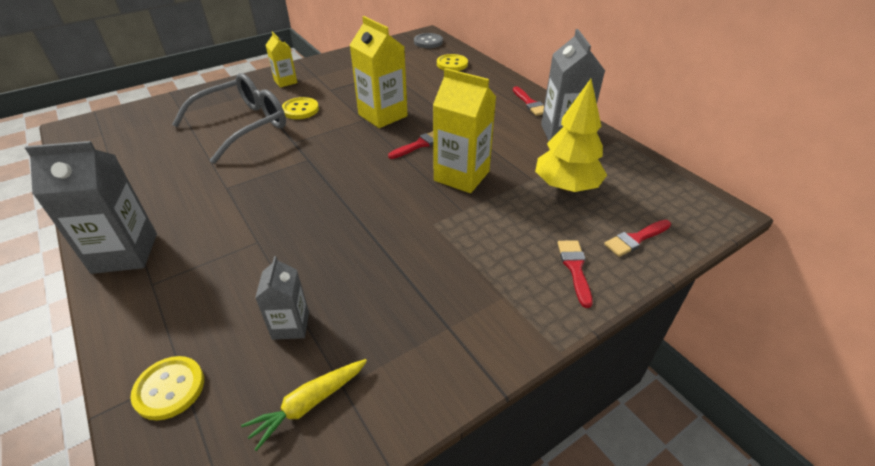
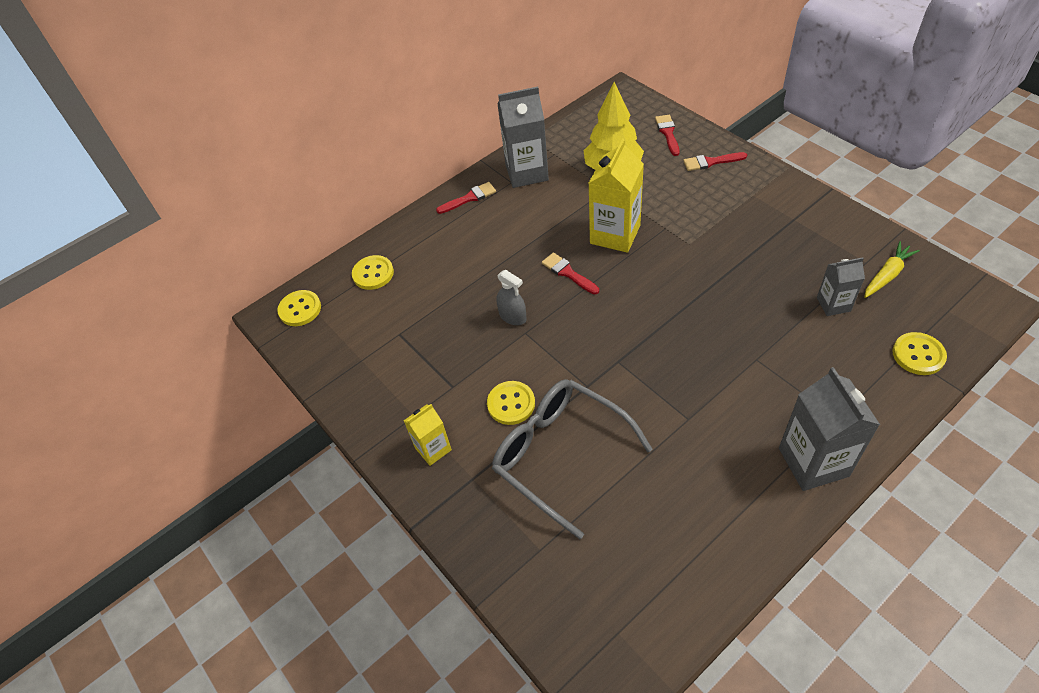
camera: 90 degrees left, 10 degrees up
(309, 404) = (887, 275): yellow carrot -> yellow carrot turned 90 degrees counterclockwise
(382, 115) = (512, 316): yellow carton -> grey spray bottle
(428, 42) = (300, 309): grey button -> yellow button
(635, 239) = (668, 133): red brush -> red brush turned 150 degrees counterclockwise

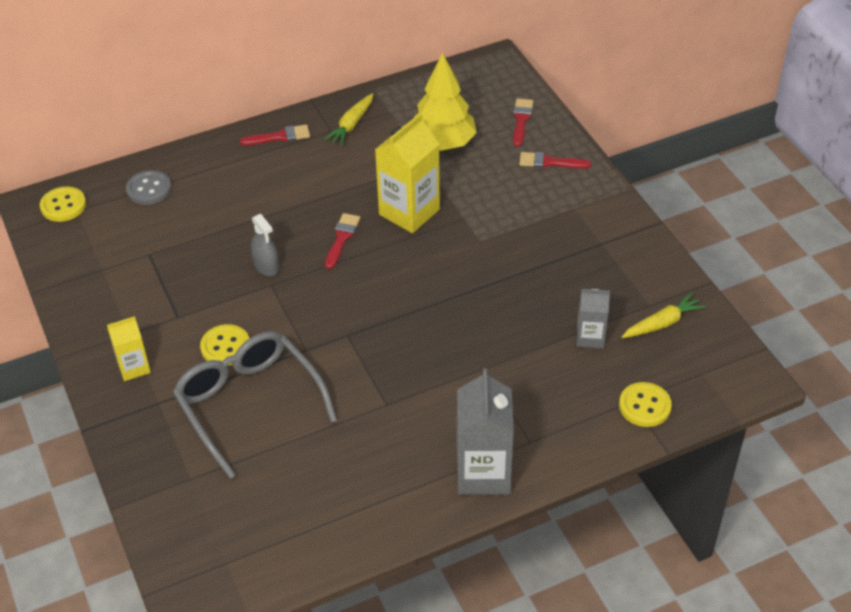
camera: 10 degrees right, 5 degrees down
(373, 274) = (149, 189): yellow button -> grey button
(526, 172) = (351, 124): grey carton -> yellow carrot
(568, 273) = (342, 238): red brush -> red brush turned 45 degrees clockwise

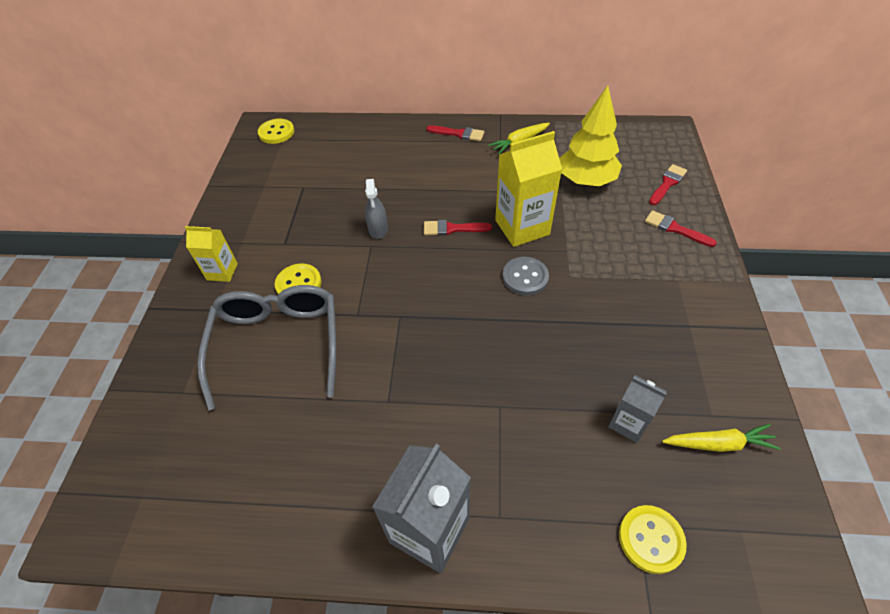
camera: 30 degrees right, 5 degrees up
(149, 189) = (340, 140): grey button -> grey button (525, 277)
(342, 238) = (452, 229): red brush -> red brush turned 135 degrees counterclockwise

